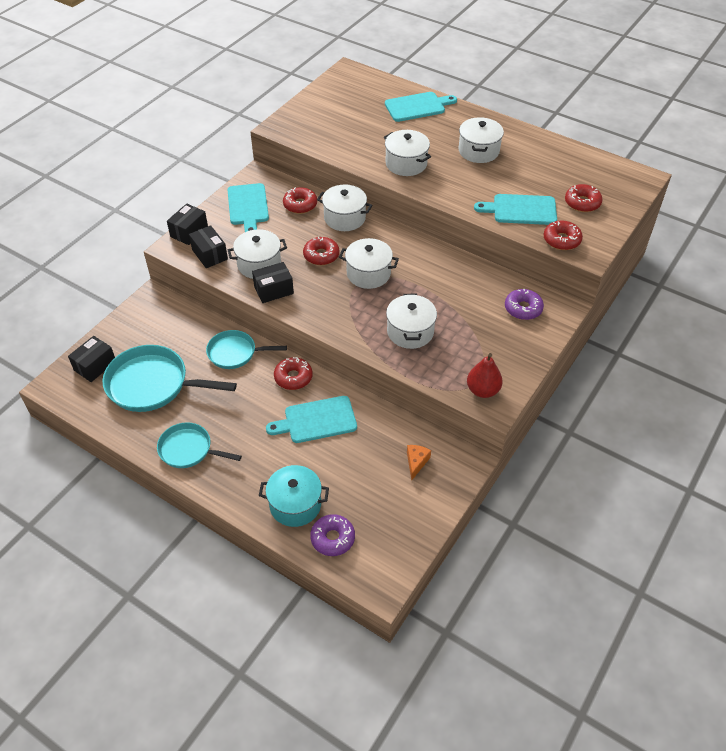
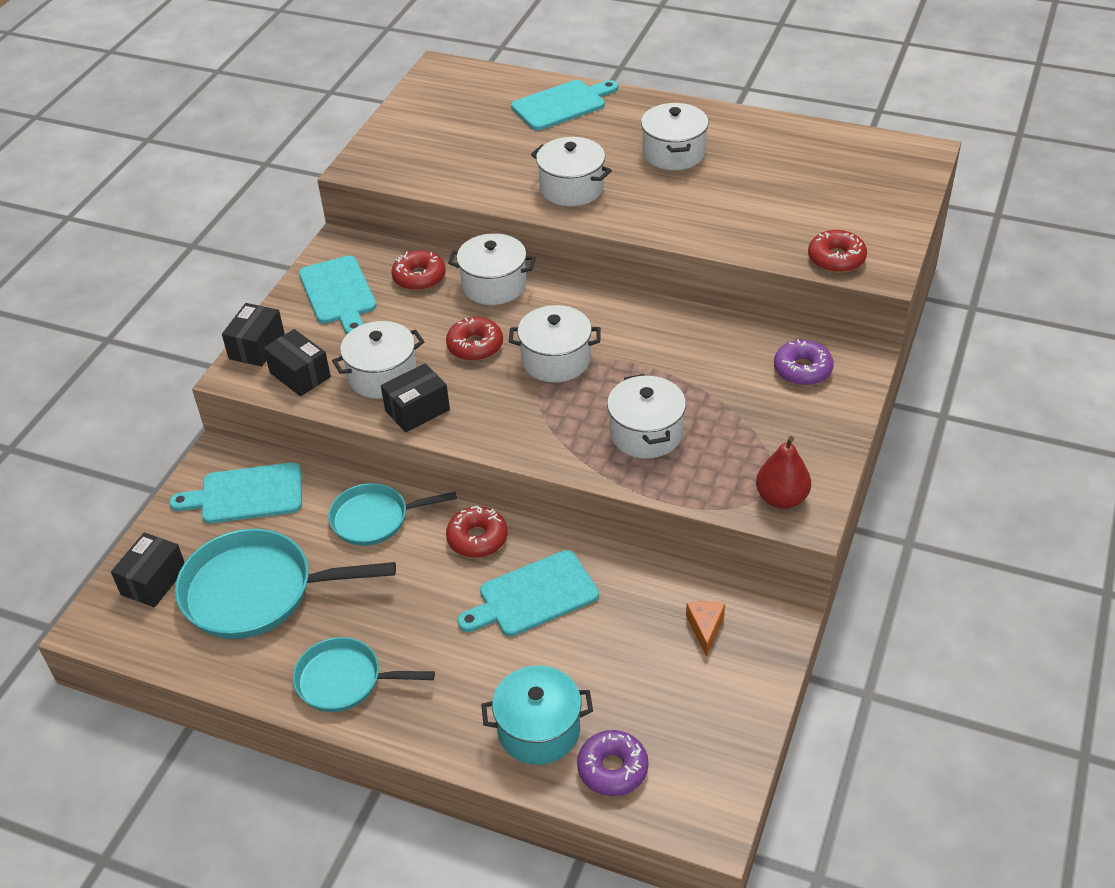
camera: 10 degrees left, 5 degrees down
(521, 210) = (763, 226): turquoise cutting board -> turquoise cutting board (246, 494)
(582, 203) = (848, 202): red donut -> none

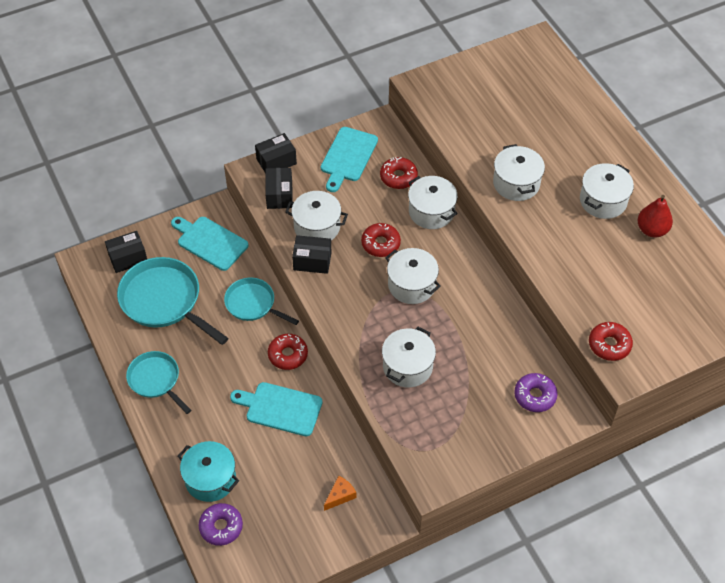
camera: 40 degrees right, 10 degrees up
(562, 105) = (578, 118): turquoise cutting board -> none
(781, 498) = (431, 461): red pear -> red pear (652, 230)

